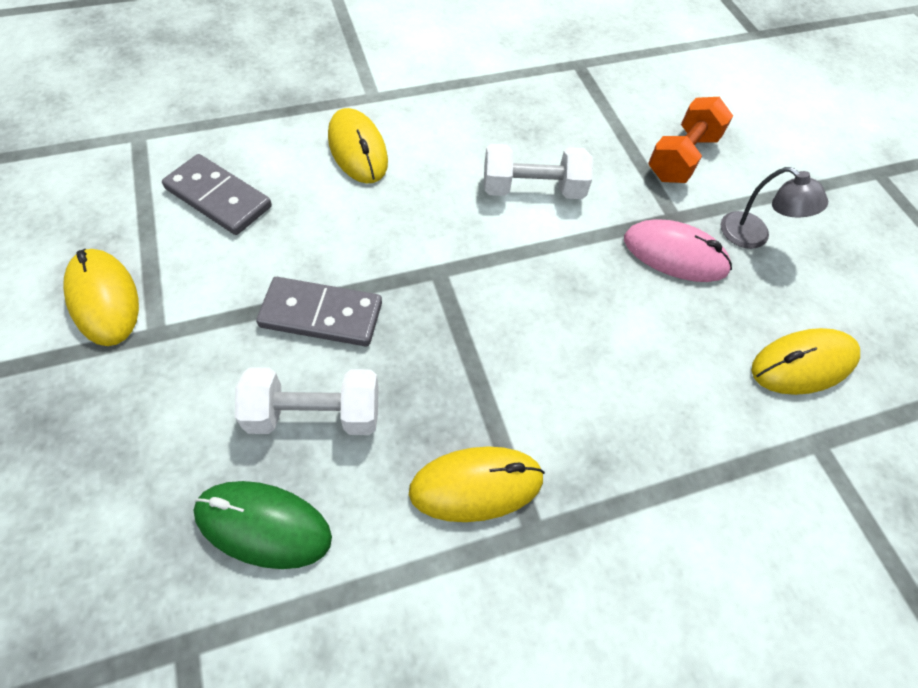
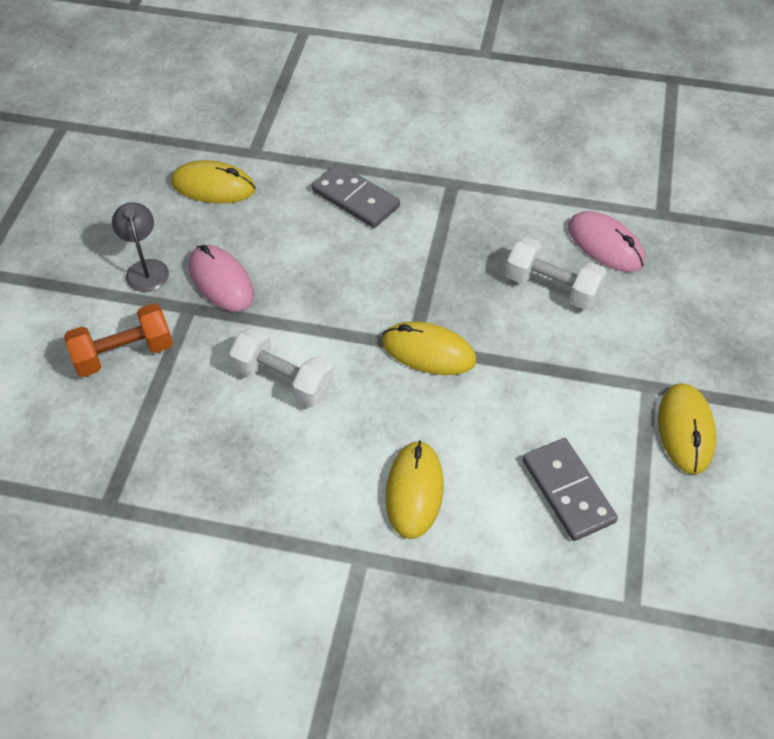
camera: 145 degrees left, 5 degrees down
(263, 525) = (605, 245): green mouse -> pink mouse
(321, 315) = (520, 349): grey domino -> grey domino (355, 199)
(476, 485) = (471, 214): yellow mouse -> yellow mouse (428, 352)

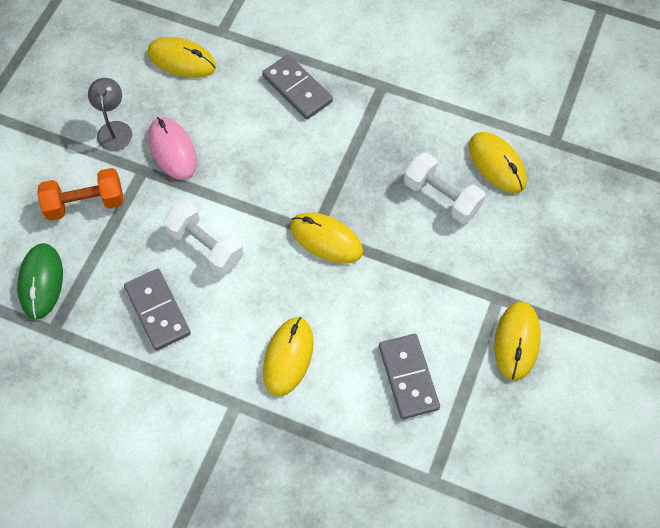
camera: 10 degrees right, 10 degrees up
(82, 451) = (41, 282): none -> green mouse
(238, 462) = (157, 311): none -> grey domino
(605, 245) = (497, 164): pink mouse -> yellow mouse

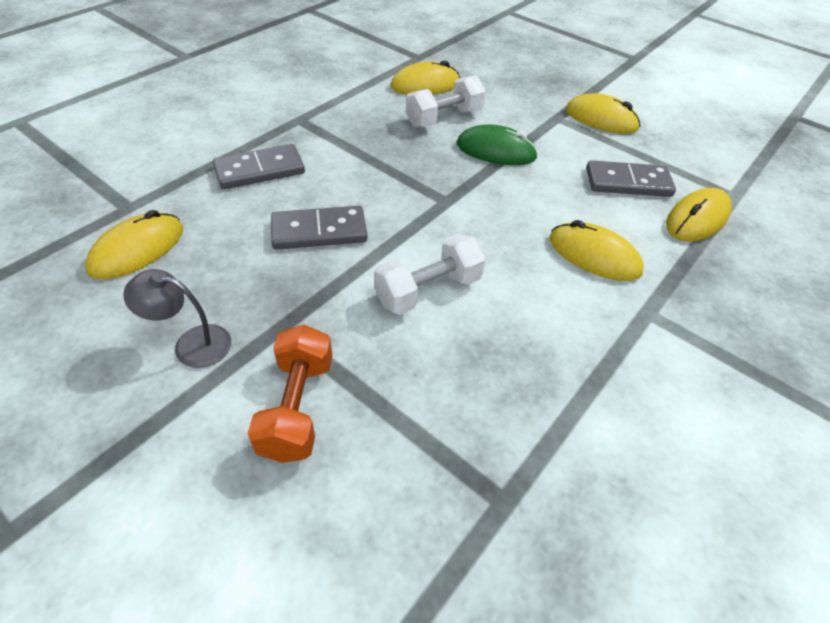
camera: 75 degrees left, 15 degrees down
(41, 282) = (411, 501): green mouse -> green mouse (496, 151)
(157, 311) = (505, 359): grey domino -> grey domino (319, 231)
(172, 150) = (269, 289): pink mouse -> none
(326, 239) = (459, 195): yellow mouse -> yellow mouse (697, 219)

